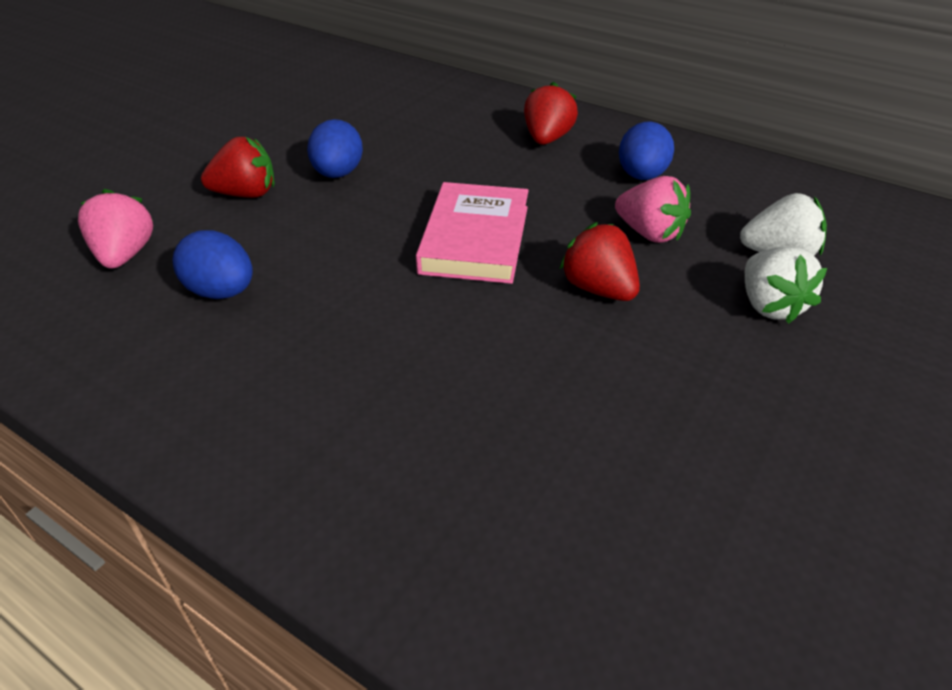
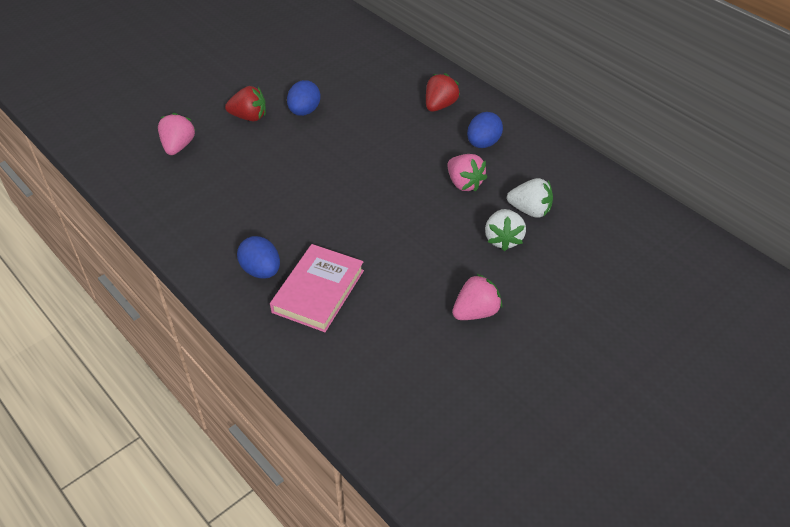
camera: 15 degrees right, 5 degrees up
(222, 292) = (222, 178): blue egg -> blue egg (261, 270)
(475, 239) = (364, 169): pink book -> pink book (318, 291)
(598, 289) = (416, 212): red strawberry -> none
(815, 444) = (475, 312): none -> pink strawberry

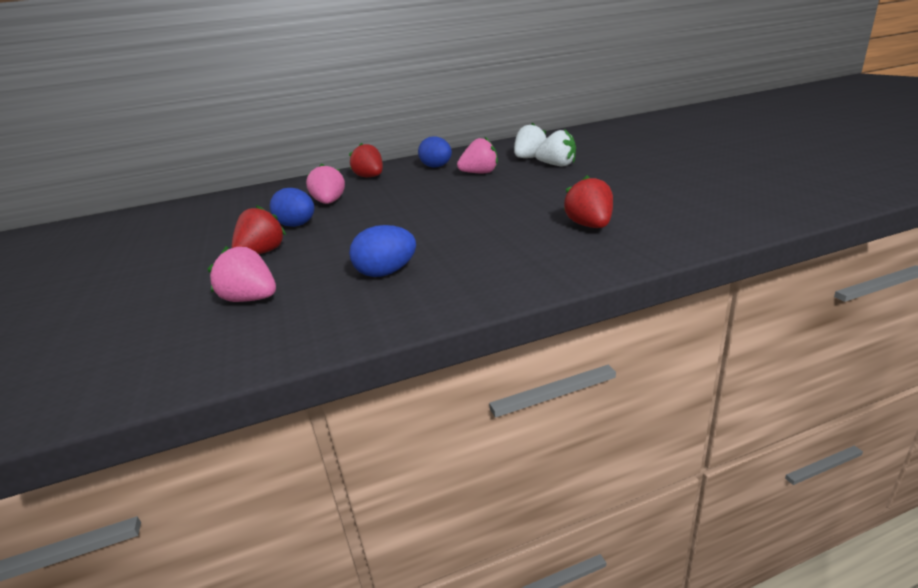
camera: 65 degrees left, 20 degrees down
(261, 270) = (542, 252): blue egg -> blue egg (386, 273)
(318, 291) = (590, 226): pink book -> red strawberry
(475, 312) = (639, 174): pink strawberry -> pink strawberry (329, 203)

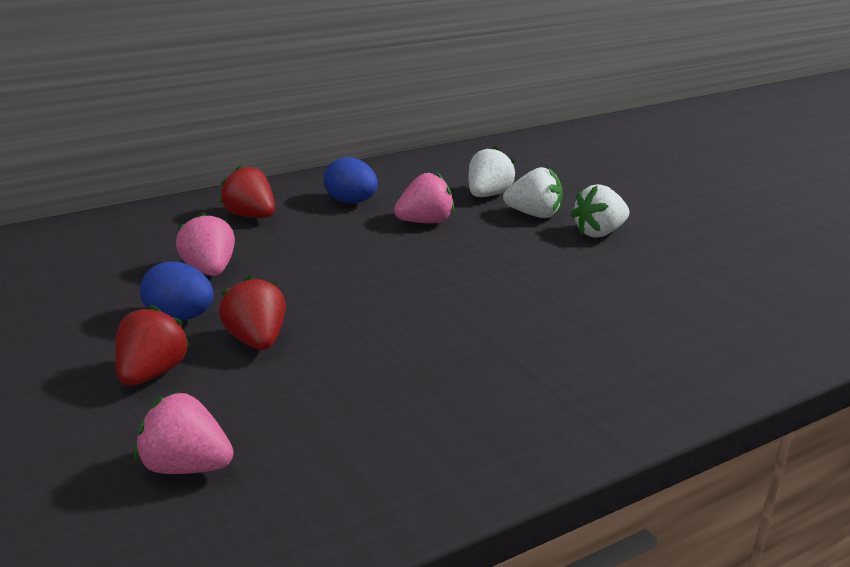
camera: 15 degrees left, 0 degrees up
(386, 273) = (370, 419): blue egg -> none
(590, 226) = (619, 340): red strawberry -> red strawberry (256, 341)
(600, 171) = (599, 233): none -> white strawberry

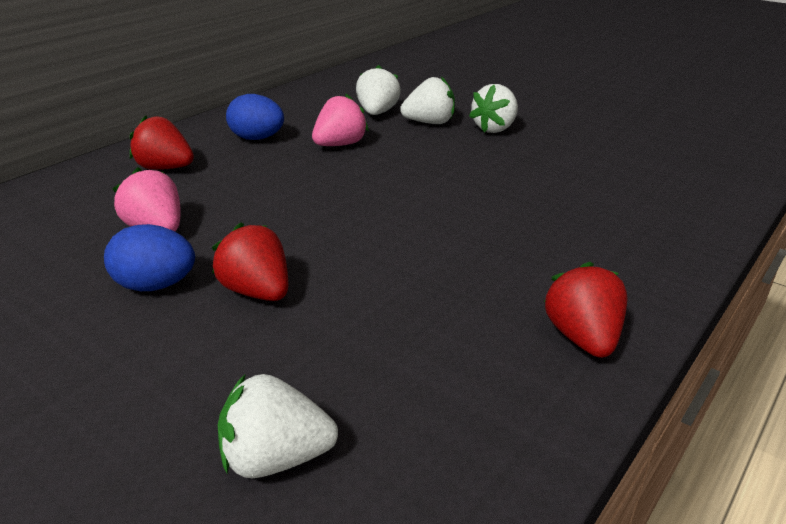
camera: 20 degrees left, 5 degrees up
(151, 374) = (163, 357): red strawberry -> red strawberry (583, 338)
(186, 467) = (276, 458): pink strawberry -> white strawberry

